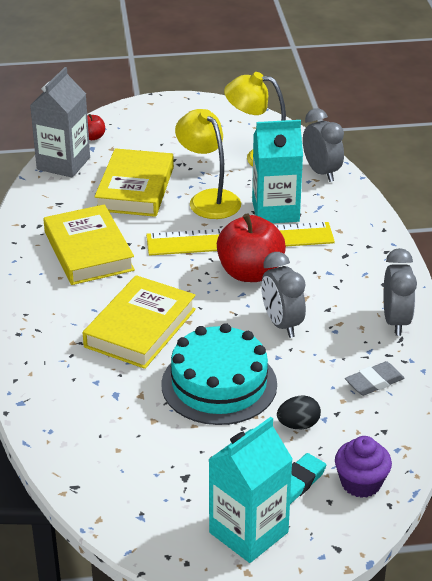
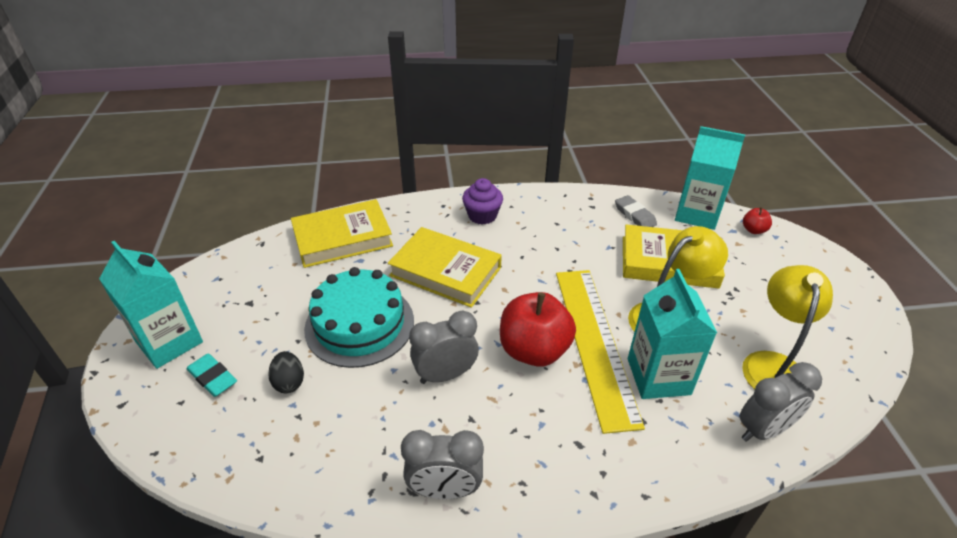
camera: 90 degrees right, 5 degrees up
(63, 163) = (697, 214): grey carton -> turquoise carton
(88, 251) = (558, 236): yellow book -> yellow book (342, 238)
(361, 483) = (192, 429): purple cupcake -> purple cupcake (482, 215)
(374, 382) = (339, 455): grey eraser -> grey eraser (635, 215)

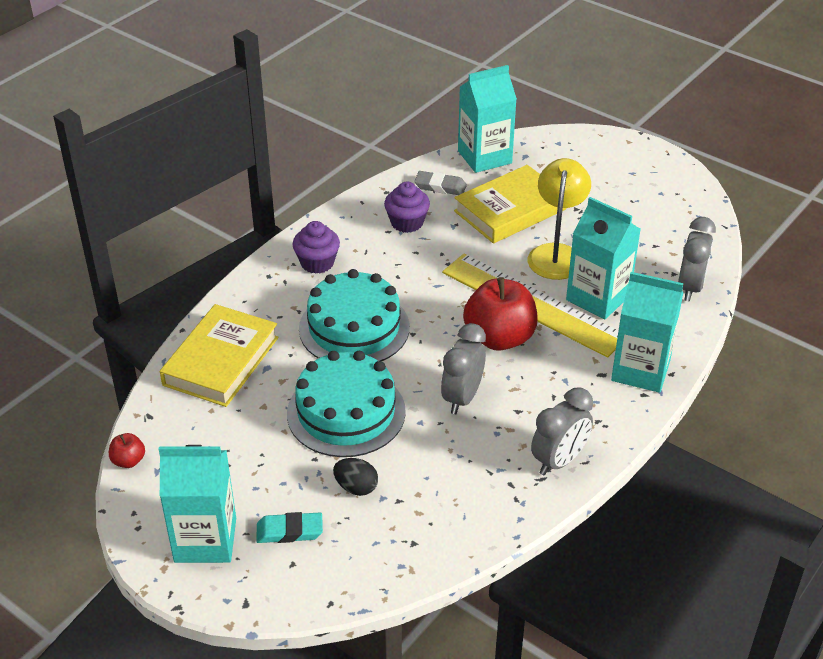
camera: 45 degrees left, 0 degrees up
(445, 271) = (354, 328): yellow book -> turquoise cake
(577, 225) = (407, 223): none -> purple cupcake
(618, 469) = (640, 370): none -> turquoise carton
(753, 230) = (538, 147): red apple -> red apple (128, 461)
(773, 364) = (654, 242): yellow lamp -> none

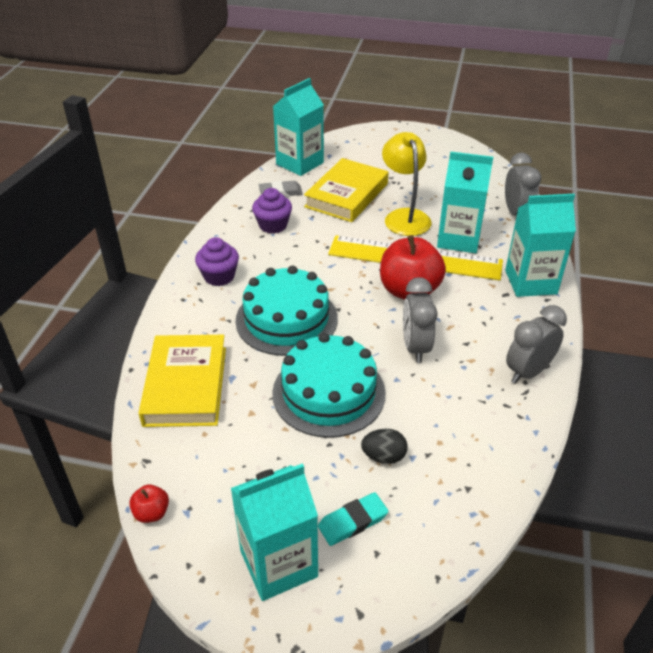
camera: 25 degrees left, 0 degrees up
(559, 461) = (528, 372): grey clock -> grey clock turned 150 degrees counterclockwise

